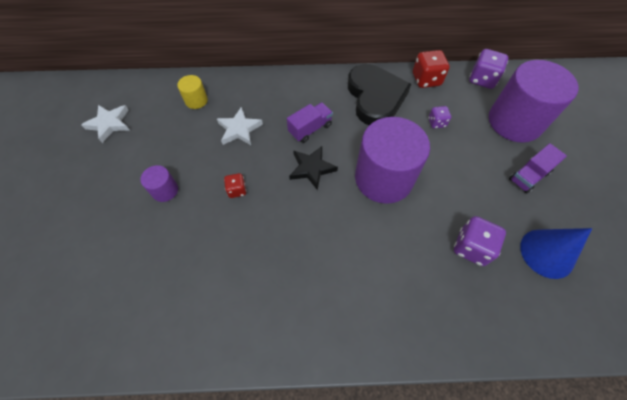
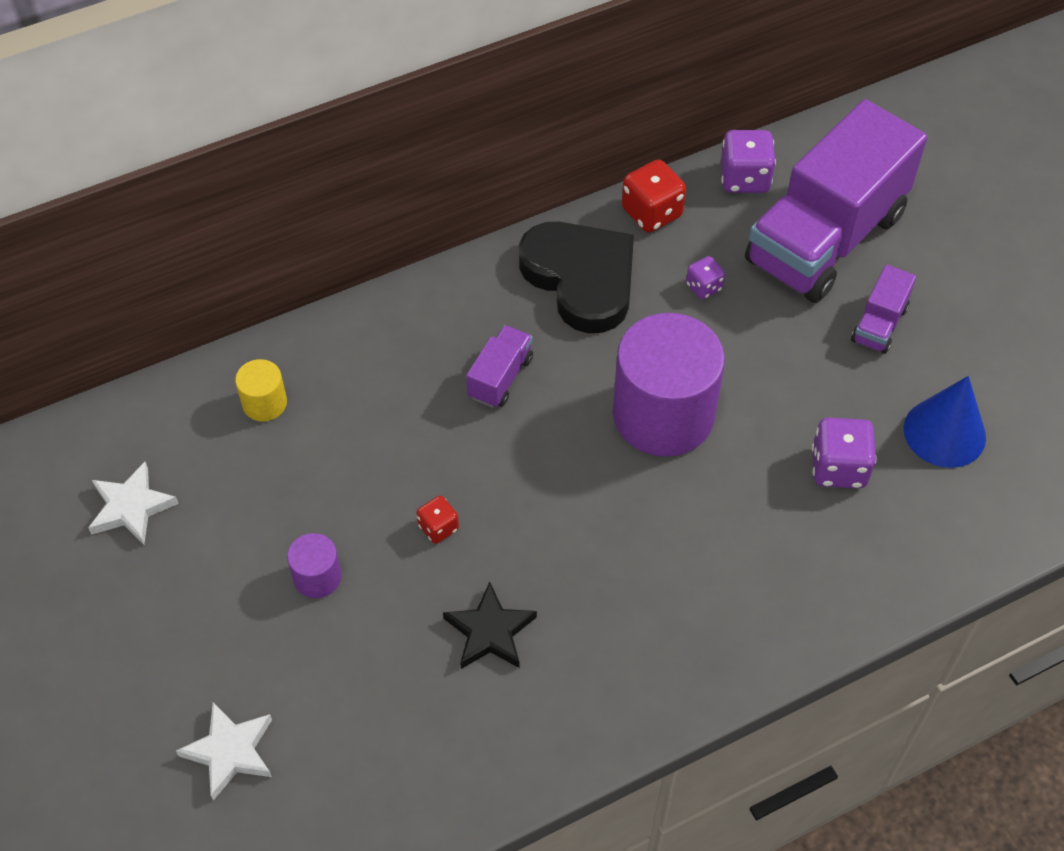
camera: 25 degrees left, 5 degrees down
(239, 129) = (377, 425): white star -> white star (230, 751)
(312, 168) = (541, 444): black star -> black star (490, 631)
(514, 122) = (825, 239): purple cylinder -> purple truck

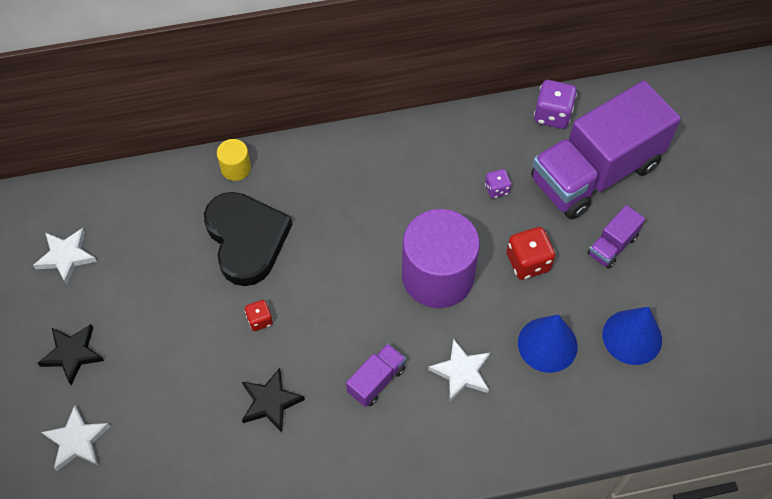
camera: 15 degrees right, 5 degrees up
(184, 636) = (72, 354): none -> black star
(264, 403) = (173, 204): yellow cylinder -> yellow cylinder (236, 168)
(317, 577) = (170, 335): purple cylinder -> none
(500, 377) = (335, 223): purple truck -> purple truck (376, 380)
(581, 278) = (413, 163): black heart -> black heart (246, 239)
(652, 213) = (478, 126): red dice -> red dice (528, 262)
(737, 530) = (461, 372): none -> white star
(838, 468) = (547, 344): purple dice -> blue cone

